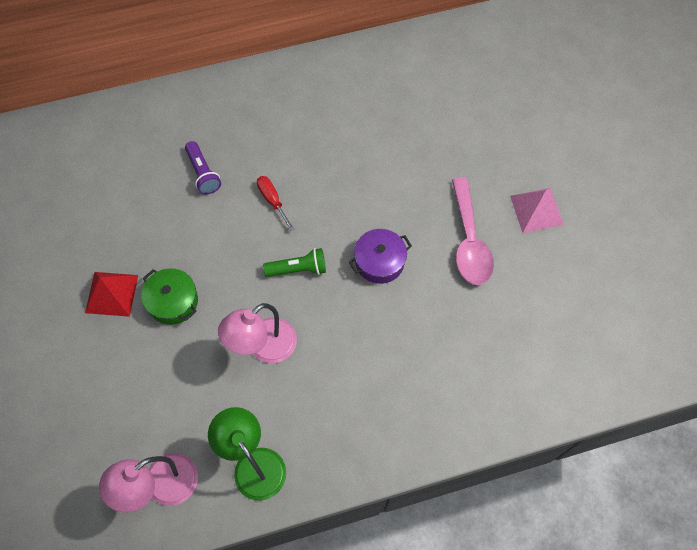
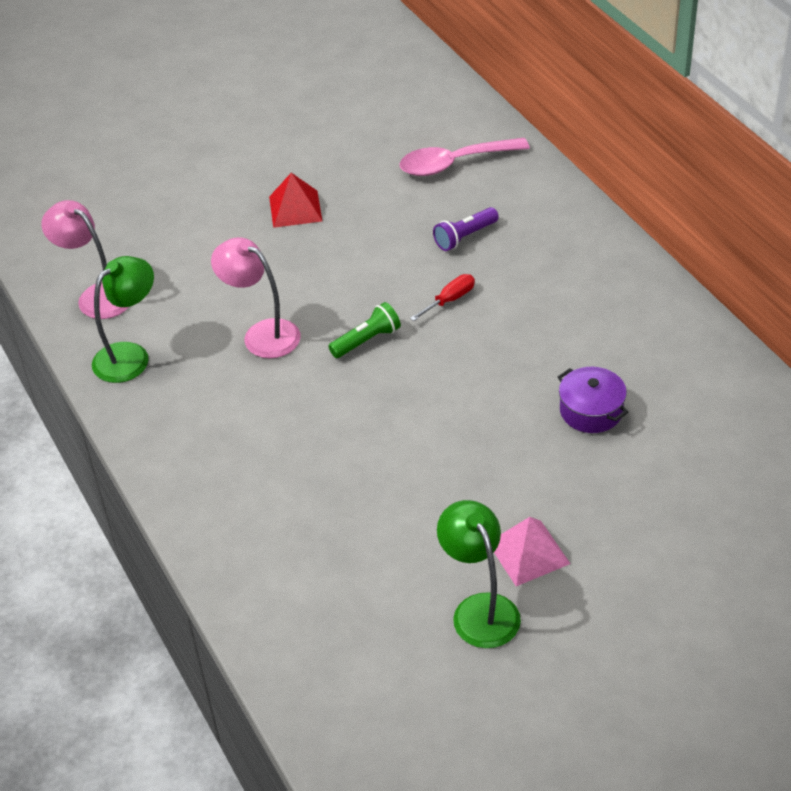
camera: 80 degrees right, 20 degrees down
(173, 301) = (298, 254): green pot -> none
(298, 269) = (367, 340): green flashlight -> green flashlight turned 105 degrees counterclockwise
(379, 262) = (398, 408): purple pot -> purple pot (591, 411)
(469, 241) = (455, 489): pink spoon -> pink spoon (454, 163)
(579, 251) = (479, 609): none -> green lamp

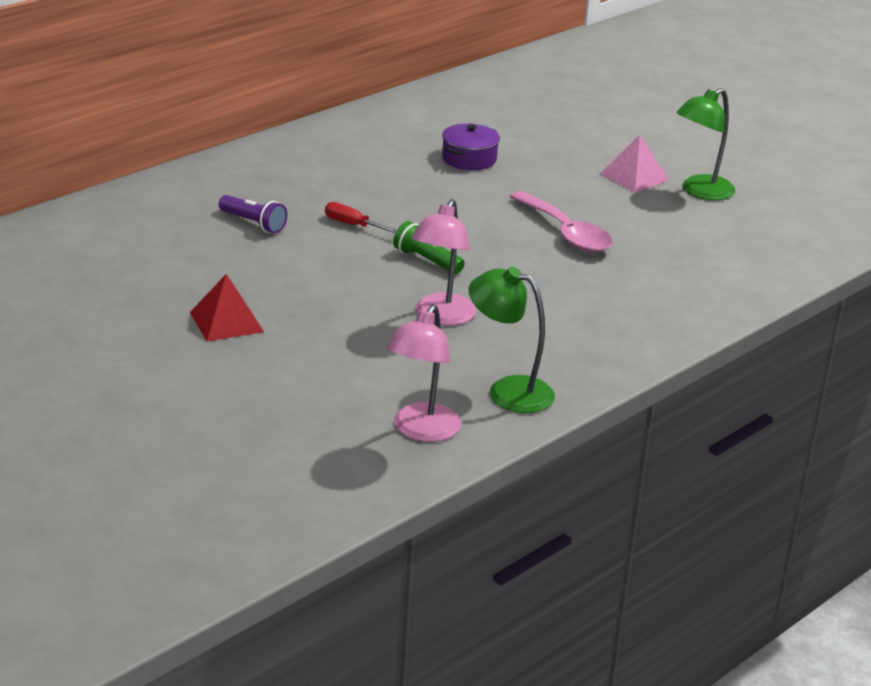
camera: 110 degrees left, 15 degrees down
(454, 163) = (127, 237): pink spoon -> pink spoon (565, 233)

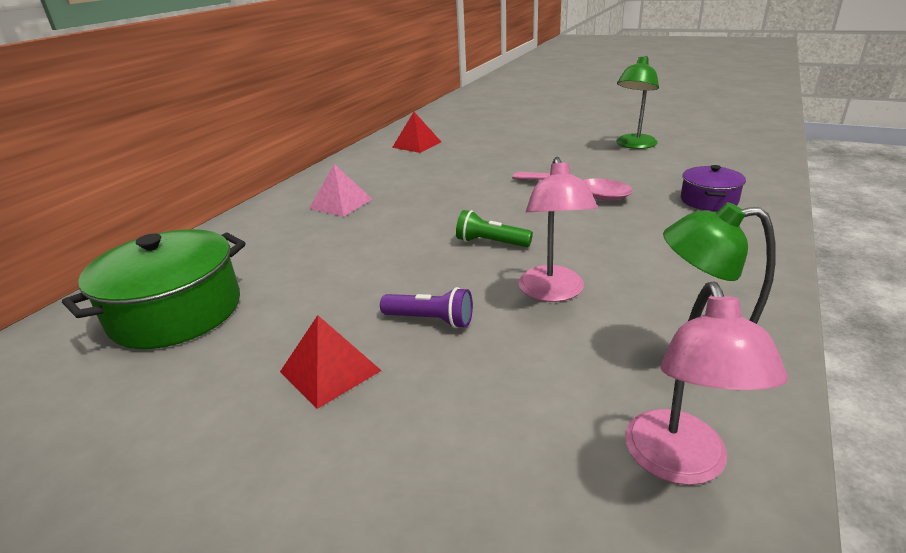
camera: 15 degrees left, 0 degrees up
(121, 246) = (176, 312): none -> green pot
(253, 223) = (310, 252): purple flashlight -> purple flashlight (430, 320)
(352, 225) = (402, 230): red screwdriver -> none
(443, 119) = (417, 144): none -> red pyramid
(469, 159) = (456, 163): purple pot -> purple pot (708, 200)
(634, 177) = (580, 147): pink pyramid -> pink pyramid (341, 203)

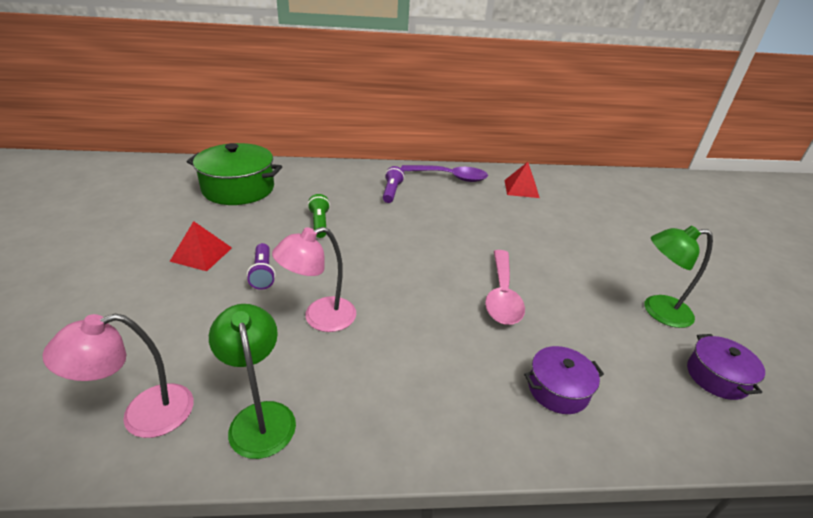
camera: 55 degrees right, 5 degrees up
(341, 203) = (391, 192): pink pyramid -> purple flashlight
(352, 168) = (450, 177): none -> purple spoon
(491, 243) = (376, 271): green flashlight -> green flashlight (319, 223)
(711, 149) = (717, 377): none -> purple pot

